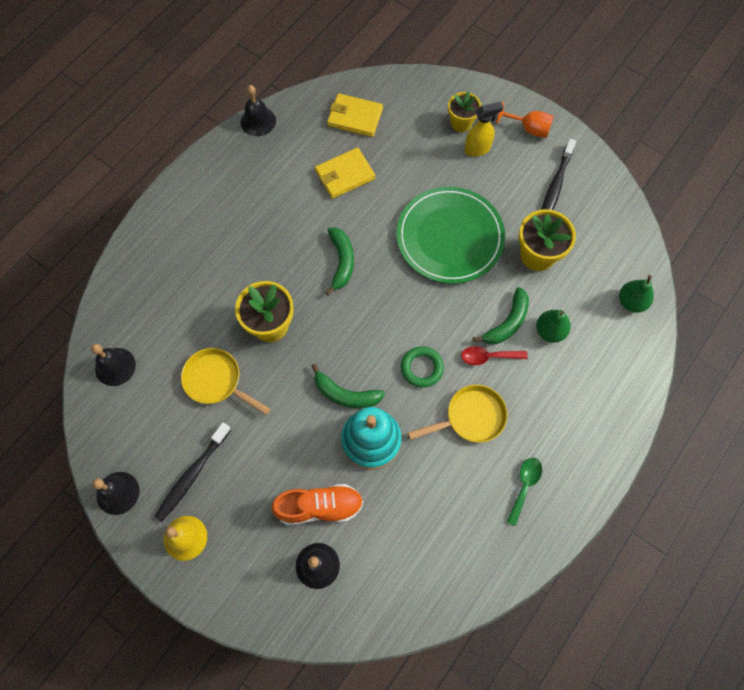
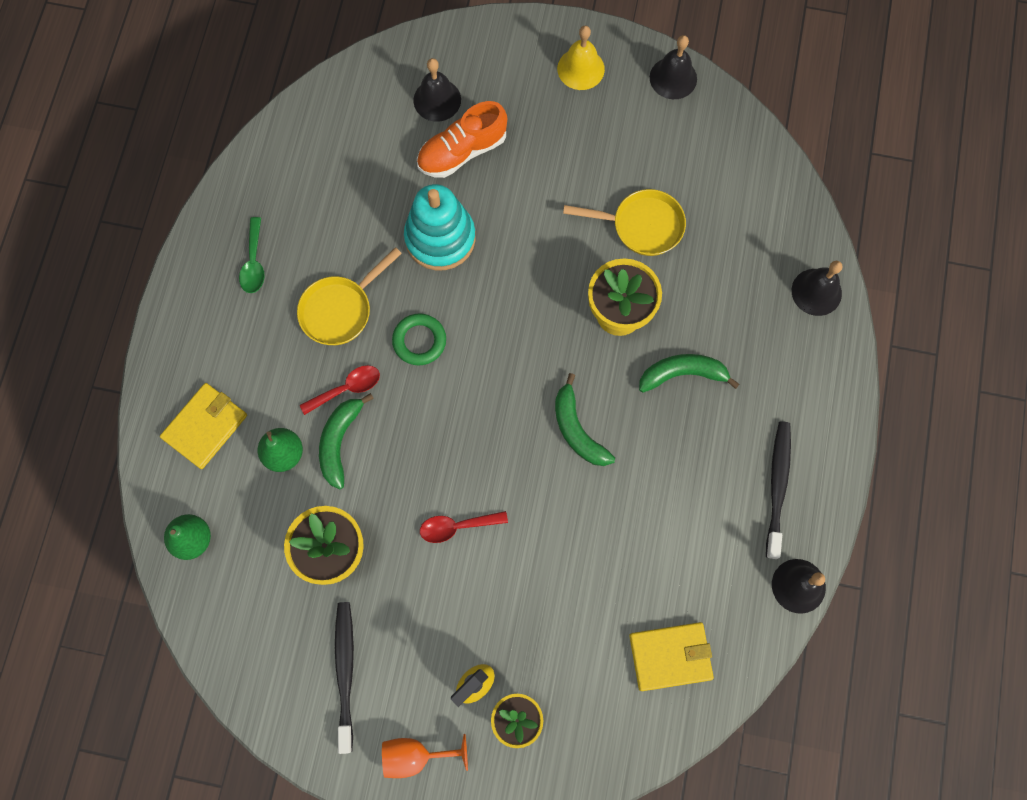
camera: 155 degrees right, 5 degrees up
(115, 366) = (761, 192): black bell -> black bell (816, 292)
(192, 475) = (609, 125): black toothbrush -> black toothbrush (777, 486)
(345, 175) = (636, 556): yellow wallet -> yellow wallet (205, 426)
(345, 394) = (492, 274): green banana -> green banana (682, 374)
(450, 237) = (457, 526): green plate -> red spoon

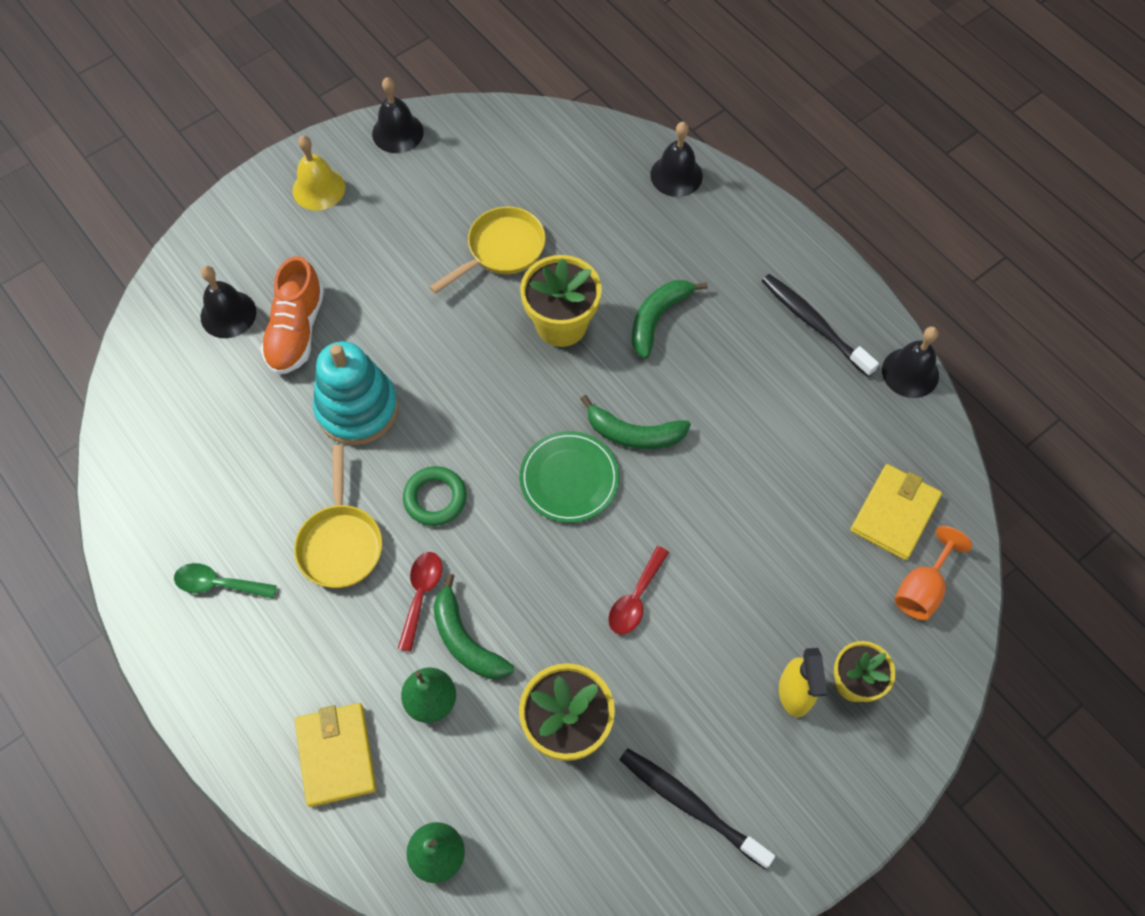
camera: 50 degrees left, 10 degrees down
(254, 262) = (219, 584): green spoon -> green spoon turned 150 degrees clockwise
(415, 755) = (820, 800): orange goblet -> orange goblet (922, 588)
(506, 414) = (569, 478): none -> green plate

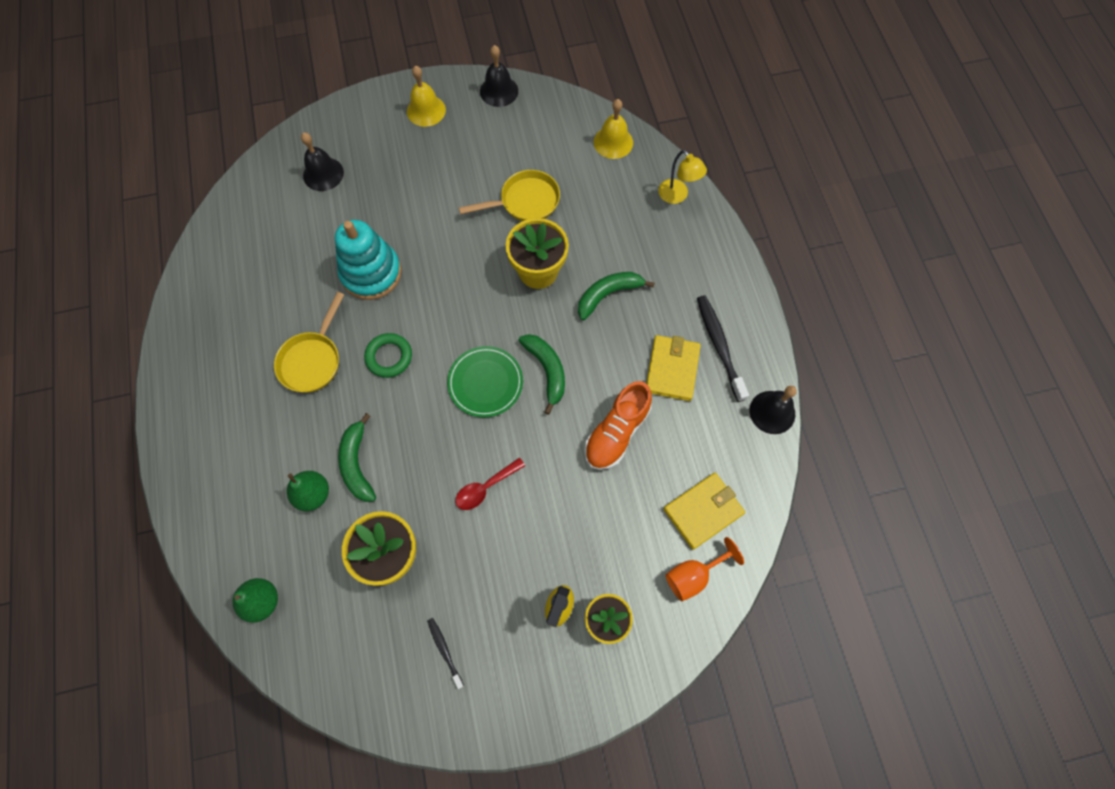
camera: 25 degrees right, 5 degrees up
(219, 584) = (223, 353): green spoon -> none
(296, 331) = (360, 203): orange shoe -> orange shoe (616, 432)
(336, 755) = (235, 502): yellow wallet -> yellow wallet (672, 369)
(421, 595) = (344, 419): red spoon -> none
(568, 142) = (613, 142): none -> yellow bell
(634, 434) = (547, 370): green banana -> green banana turned 150 degrees counterclockwise
(676, 175) = (677, 196): black bell -> yellow lamp
(690, 805) = (444, 650): black toothbrush -> black toothbrush, size x0.54

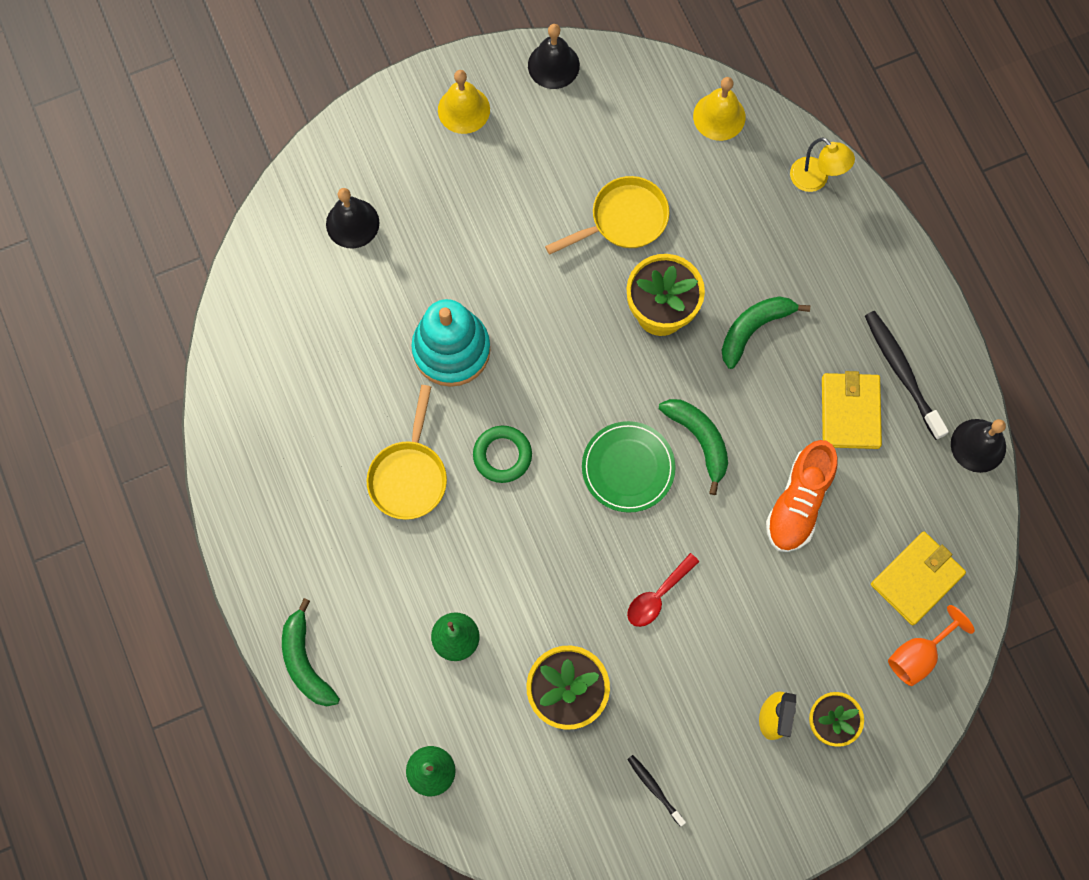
camera: 10 degrees left, 5 degrees up
(357, 464) = (498, 594): green banana -> green banana (305, 662)

